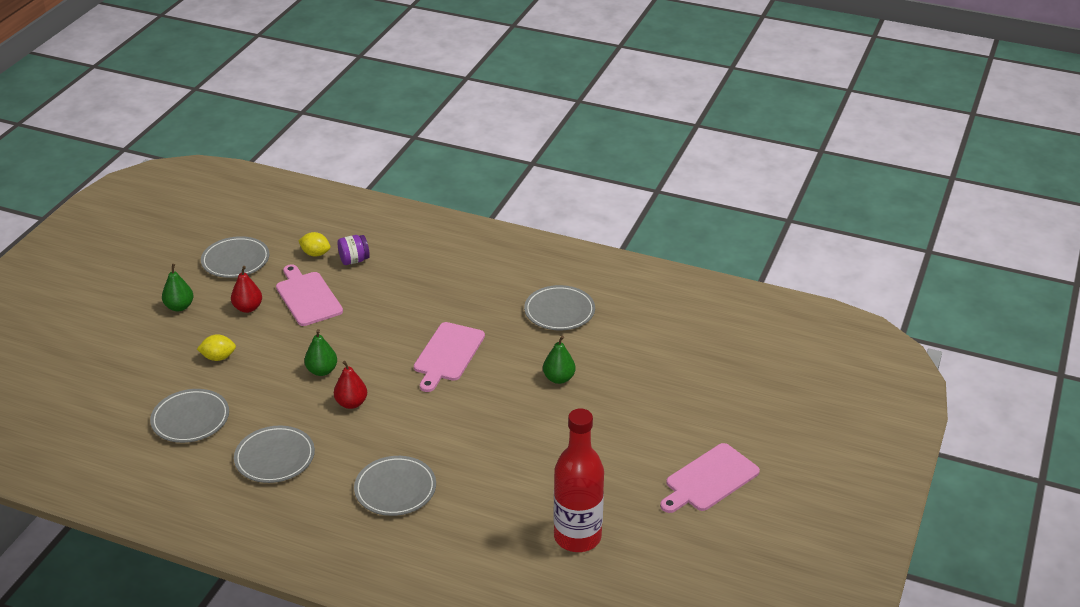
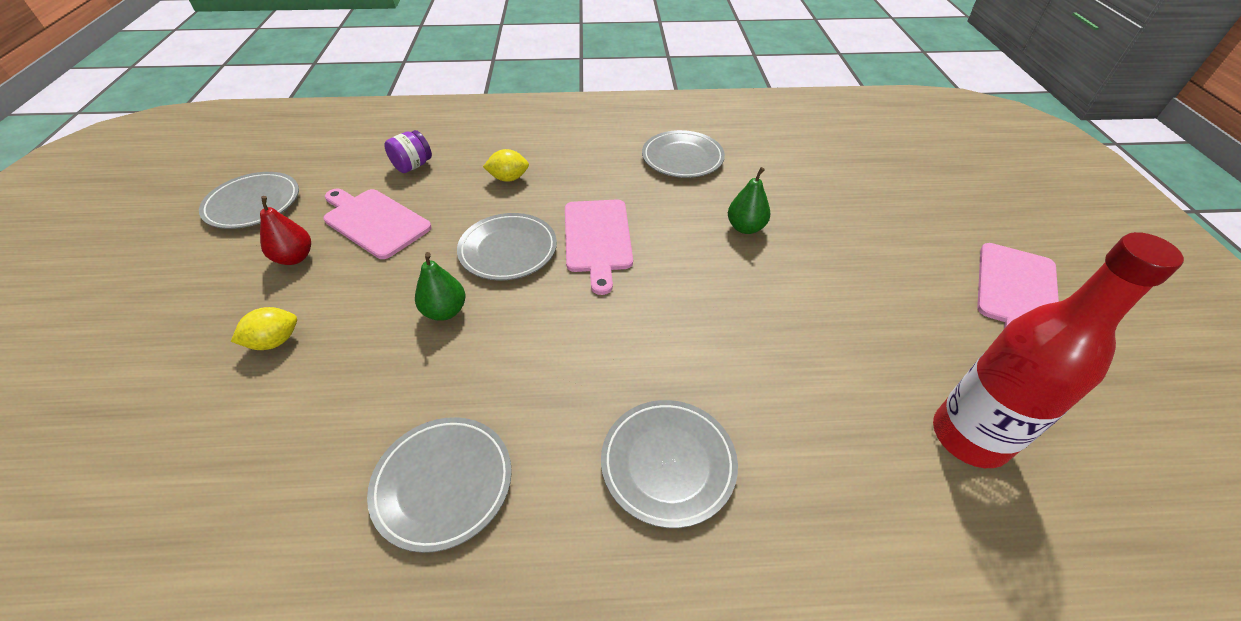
camera: 25 degrees left, 10 degrees up
(179, 307) = (186, 285): green pear -> none
(190, 419) = (261, 466): grey plate -> grey plate (508, 250)
(315, 254) = (360, 170): yellow lemon -> yellow lemon (508, 178)
(351, 403) = (514, 345): red pear -> none

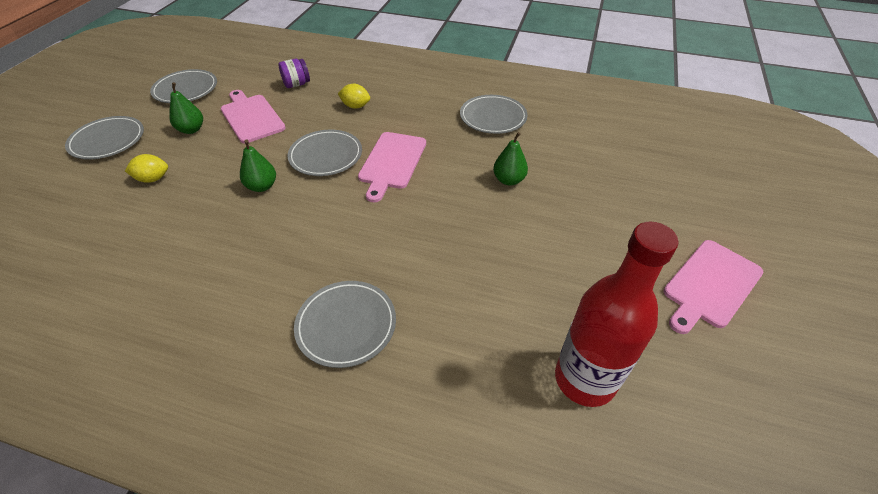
camera: 20 degrees right, 0 degrees up
(295, 258) = (191, 130): red pear -> green pear
(443, 484) = (200, 292): grey plate -> grey plate (108, 141)

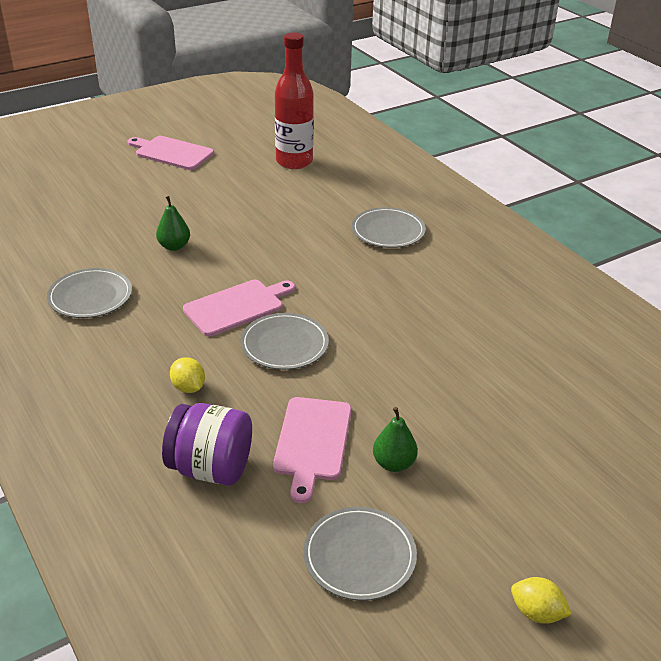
camera: 140 degrees left, 10 degrees down
(108, 141) = (503, 506): grey plate -> none
(153, 179) = (467, 413): yellow lemon -> yellow lemon (536, 613)
(262, 186) = (368, 346): green pear -> none
(296, 84) = (211, 468): purple jar -> purple jar, size x1.75
(710, 285) = (172, 153): pink cutting board -> pink cutting board turned 150 degrees counterclockwise

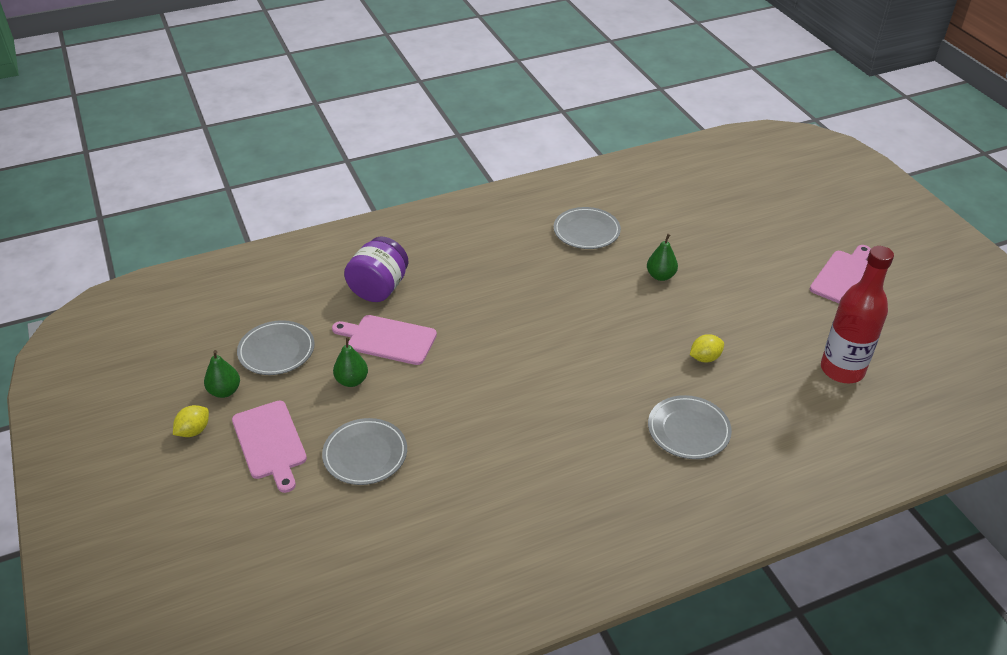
camera: 100 degrees right, 5 degrees up
(188, 387) = (465, 280): yellow lemon -> yellow lemon (705, 358)
(237, 306) = (563, 310): pink cutting board -> pink cutting board (270, 442)
(284, 345) = (505, 334): grey plate -> grey plate (365, 454)
(454, 598) = (225, 391): none -> green pear

